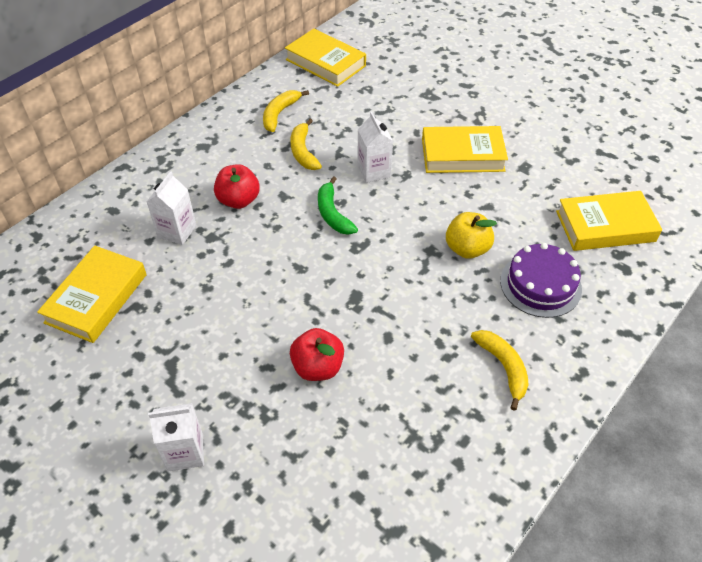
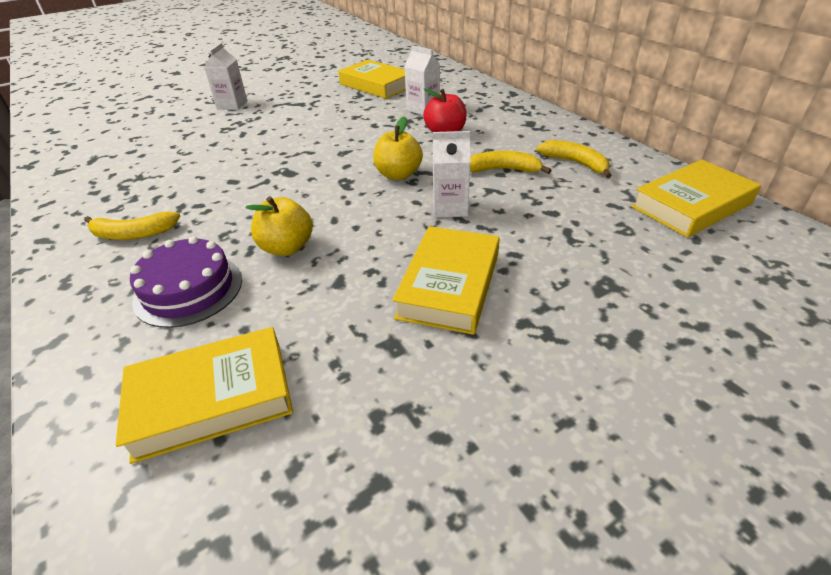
camera: 110 degrees right, 10 degrees down
(318, 367) = (240, 149): red apple -> none
(332, 214) = (398, 174): green banana -> yellow apple
(605, 226) = (212, 399): yellow book -> yellow book turned 60 degrees clockwise

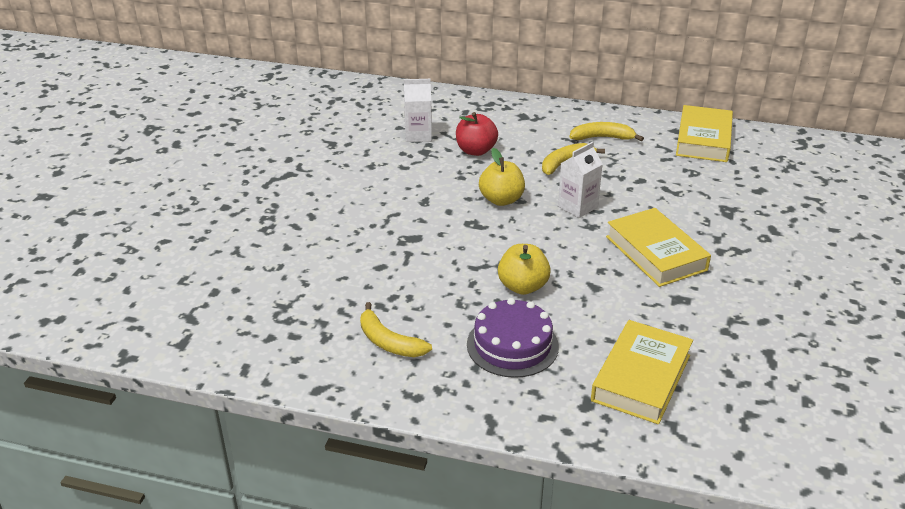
camera: 45 degrees left, 5 degrees down
(133, 234) = (389, 342): yellow banana -> yellow banana turned 90 degrees clockwise
(232, 105) = (217, 204): white carton -> none
(376, 85) = (328, 126): yellow book -> none

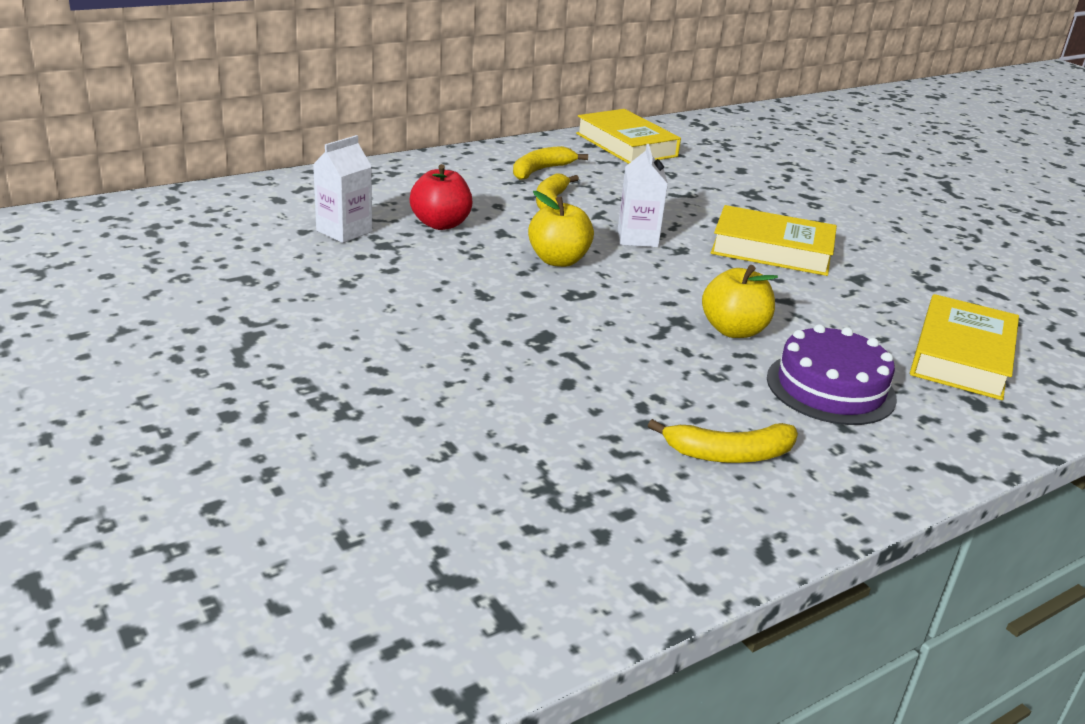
camera: 50 degrees left, 5 degrees down
(641, 378) = (961, 356): yellow book -> yellow book turned 45 degrees clockwise

